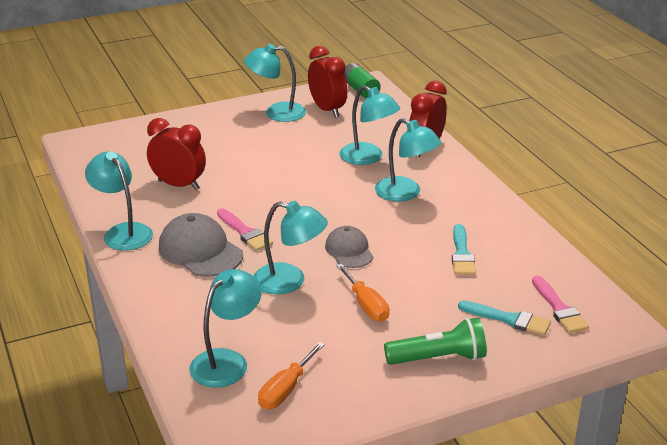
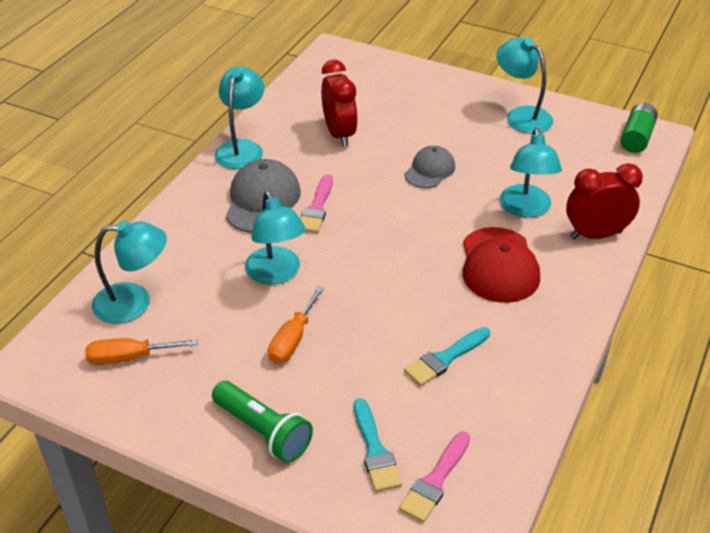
camera: 50 degrees right, 10 degrees up
(327, 110) = (570, 139): red clock -> none
(349, 250) = (362, 282): grey cap -> grey cap (430, 170)
(405, 193) = (499, 265): turquoise lamp -> red cap

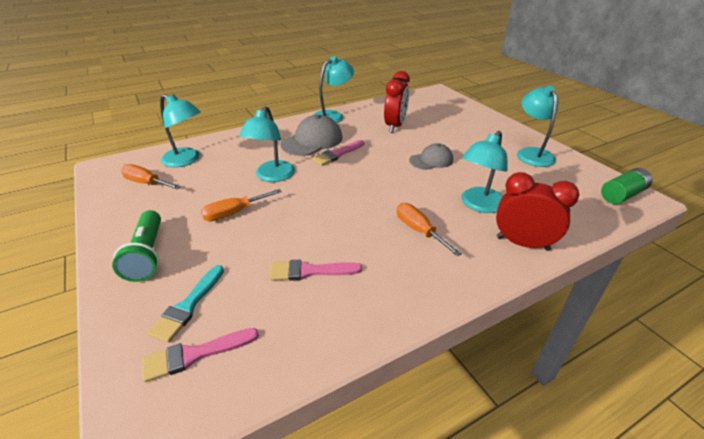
camera: 35 degrees right, 5 degrees down
(445, 358) = (309, 271): turquoise brush -> pink brush
(499, 265) = (419, 230): red cap -> orange screwdriver

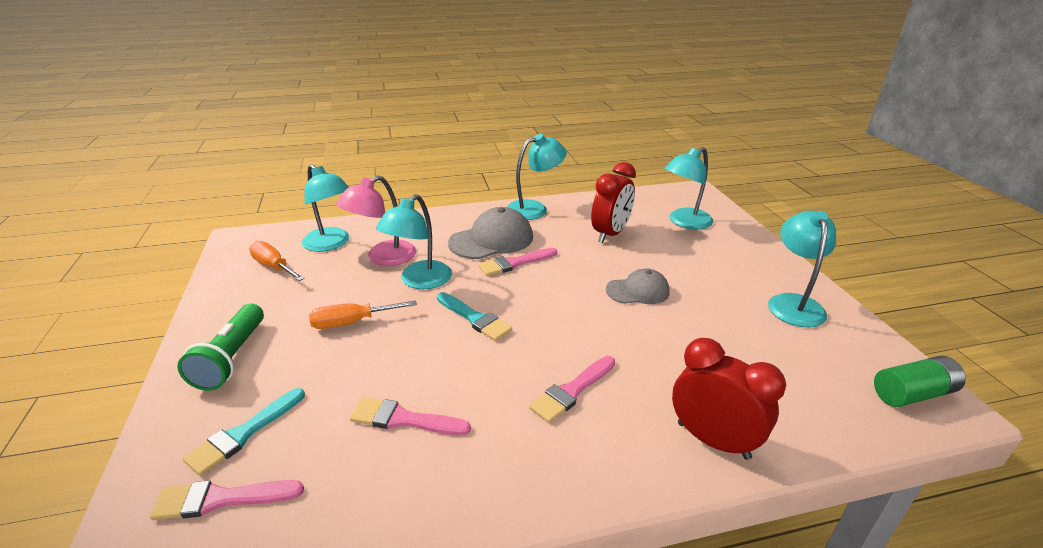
camera: 15 degrees right, 5 degrees down
(234, 164) = (383, 258): none -> pink lamp
(327, 195) = (475, 318): none -> turquoise brush
(419, 230) = (572, 391): orange screwdriver -> pink brush
(478, 205) = (675, 369): turquoise lamp -> turquoise lamp (684, 222)

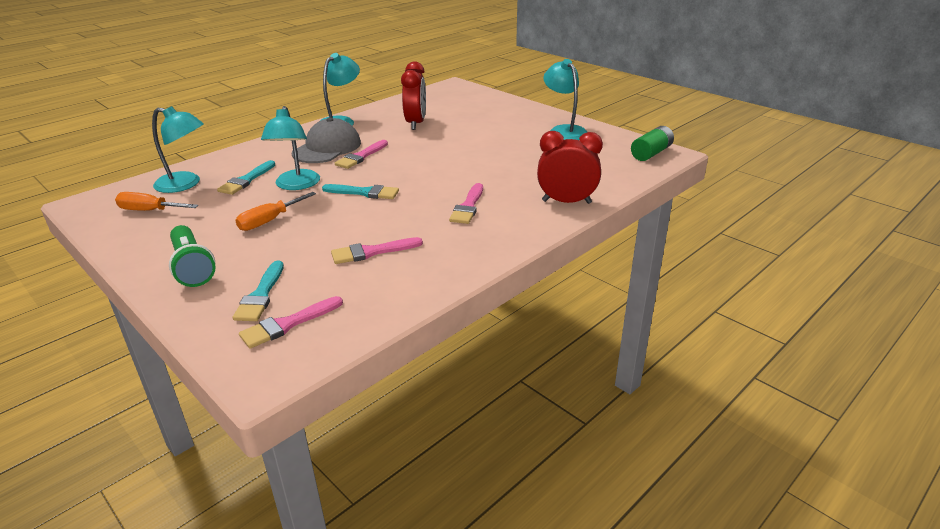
camera: 30 degrees left, 0 degrees up
(383, 258) = (246, 180): pink lamp -> turquoise brush
(638, 291) = (464, 149): grey cap -> none
(684, 222) = (462, 105): turquoise lamp -> none

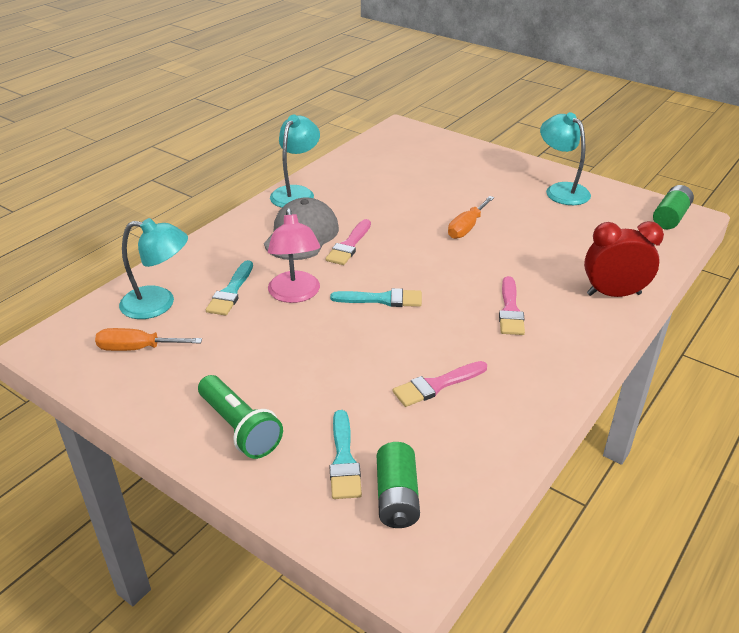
camera: 10 degrees left, 5 degrees up
(269, 221) = (293, 351): orange screwdriver -> orange screwdriver (467, 227)
(288, 324) = (397, 497): pink brush -> green battery
(296, 185) = (295, 294): turquoise lamp -> pink lamp
(416, 123) = (387, 190): red clock -> none

